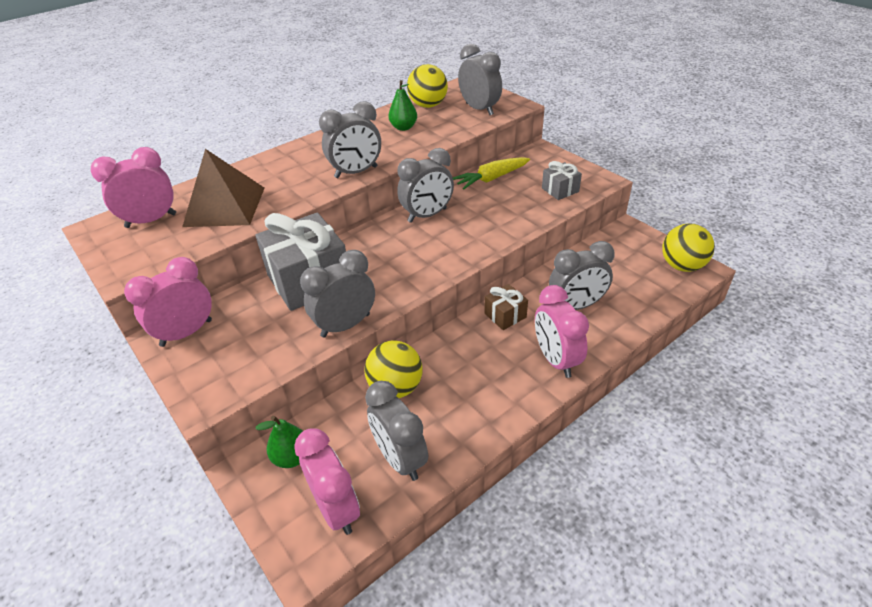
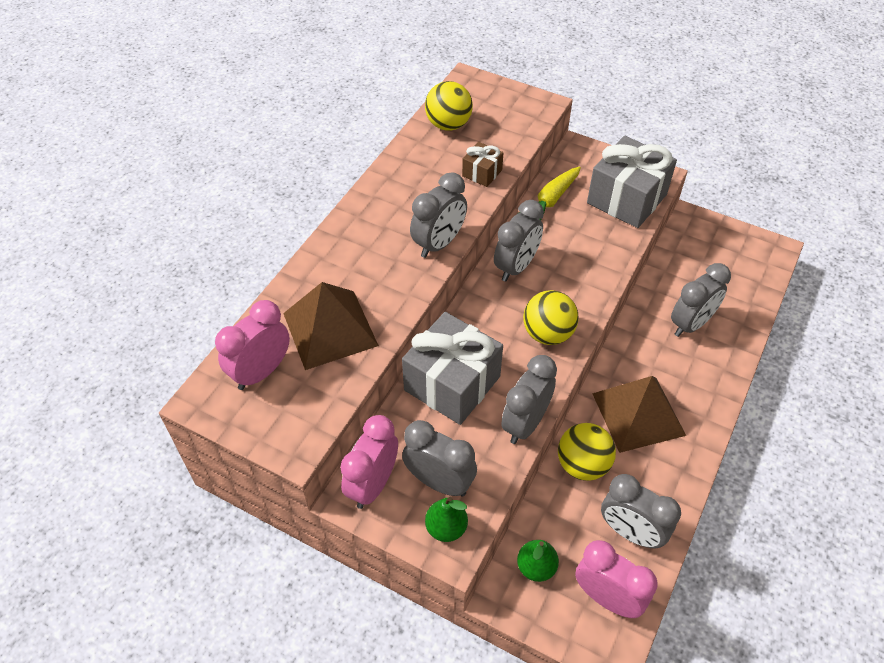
camera: 25 degrees left, 10 degrees up
(403, 127) = (444, 165): green pear -> green pear (446, 528)
(477, 362) = (638, 414): none -> brown pyramid
(479, 109) = (508, 119): grey clock -> grey clock (439, 482)
(505, 315) = (634, 354): brown gift -> brown gift (482, 173)
(556, 360) = (704, 388): pink clock -> none
(560, 190) = (627, 199): grey gift -> grey gift, size x2.09
(682, 266) = (758, 251): yellow ball -> yellow ball (548, 334)

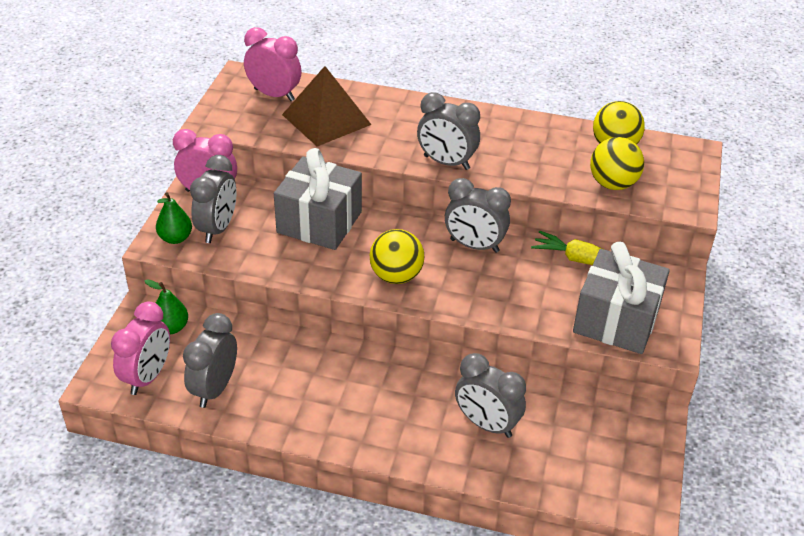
camera: 75 degrees right, 10 degrees down
(482, 173) = (555, 177): brown gift -> none
(525, 423) = (287, 272): grey clock -> none
(582, 465) = (281, 349): yellow ball -> yellow ball (612, 184)
(638, 414) = (350, 386): brown pyramid -> none

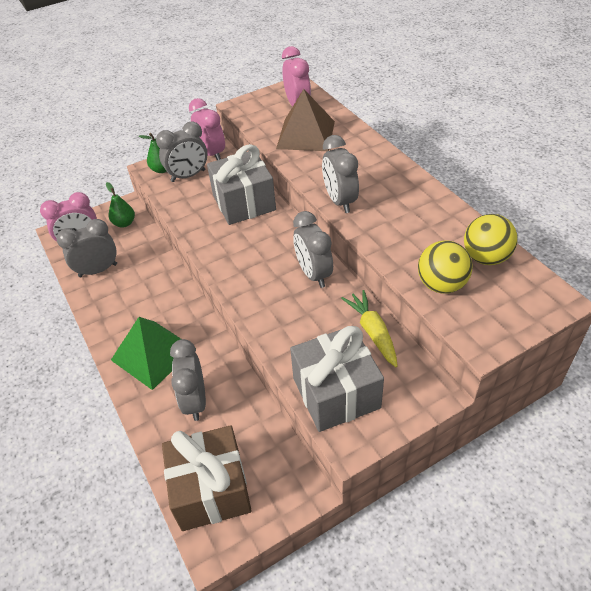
camera: 50 degrees right, 5 degrees up
(392, 417) = (153, 354): none -> green pyramid
(396, 276) = (239, 263): yellow ball -> none
(592, 473) = (211, 489): none -> brown gift

